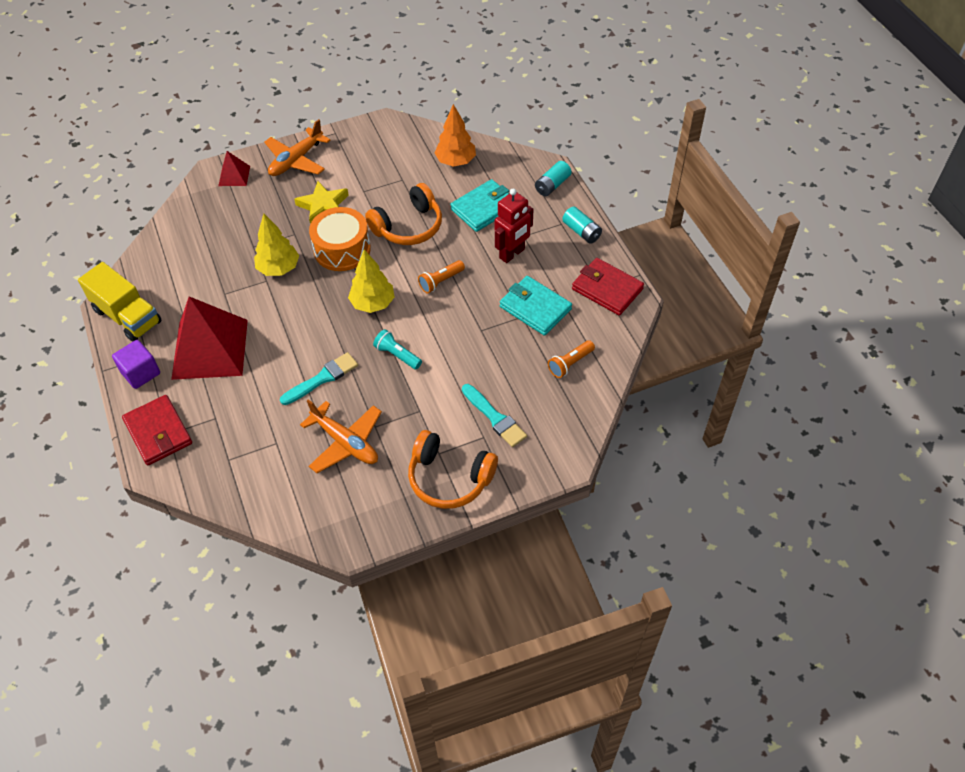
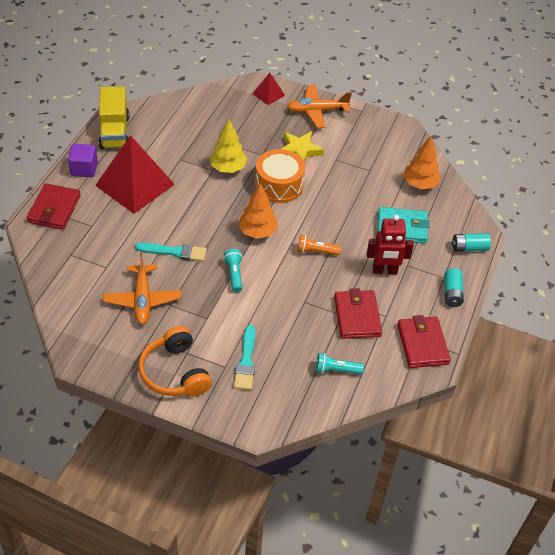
camera: 40 degrees right, 5 degrees down
(373, 303) = (257, 232): yellow tree -> orange tree
(408, 226) = (337, 202): orange headphones -> none
(535, 308) = (357, 316): turquoise wallet -> red wallet
(570, 363) = (336, 370): orange flashlight -> turquoise flashlight

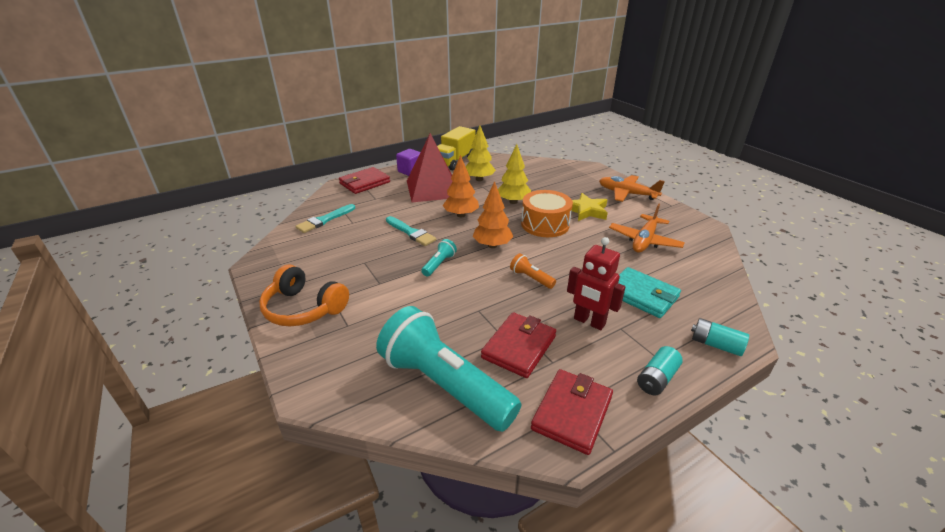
camera: 40 degrees right, 15 degrees down
(142, 299) = (349, 250): orange plane -> orange plane (644, 240)
(167, 150) = (479, 179): none -> yellow tree
(175, 372) = (304, 308): orange headphones -> orange headphones turned 75 degrees counterclockwise
(246, 361) = (370, 330): turquoise brush -> turquoise brush (324, 220)
(268, 94) = (593, 174): red pyramid -> none
(336, 370) = (444, 384): turquoise flashlight -> turquoise flashlight, size x2.41
(420, 184) = (692, 270): orange tree -> orange tree (461, 215)

